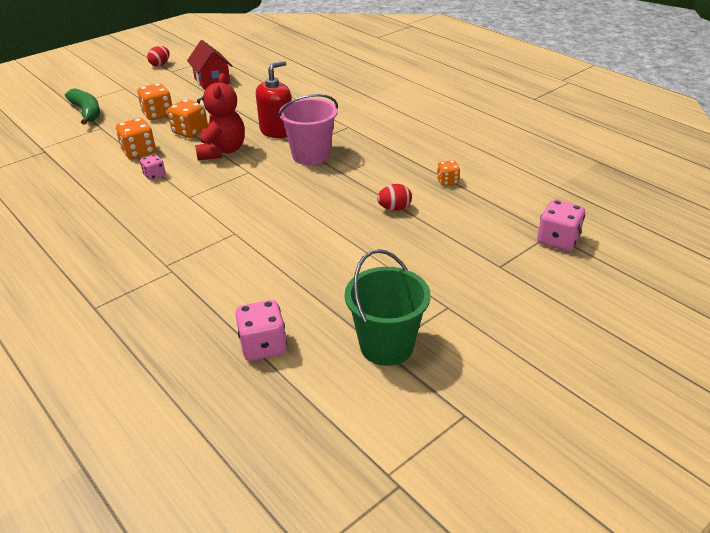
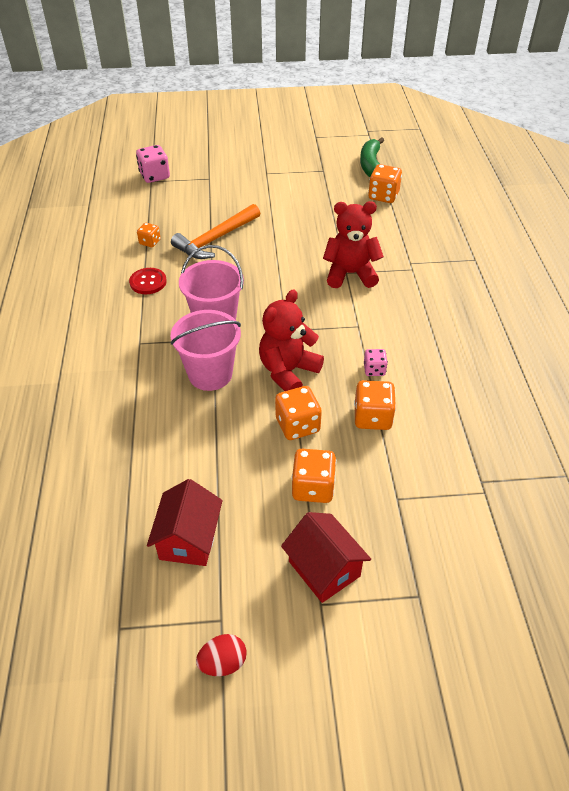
camera: 145 degrees left, 10 degrees up
(87, 112) = (403, 555): green banana -> green banana (371, 165)
(130, 95) = (324, 569): none -> red house
(229, 233) = (350, 274): none -> red teddy bear
(263, 346) = (383, 196): pink dice -> orange dice
(277, 131) = (210, 374): red soap dispenser -> pink bucket
(386, 346) = (319, 170): green bucket -> none
(394, 208) = (216, 239): red egg -> orange hammer
(399, 156) = (148, 282): none -> red button

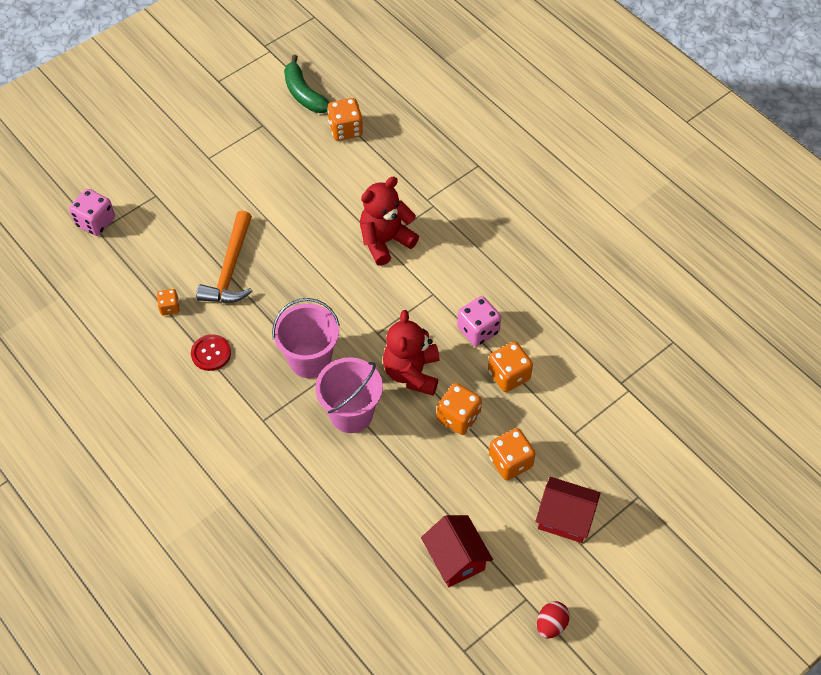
camera: 35 degrees left, 10 degrees up
(374, 370) = (478, 330): pink dice -> pink dice, size x1.69

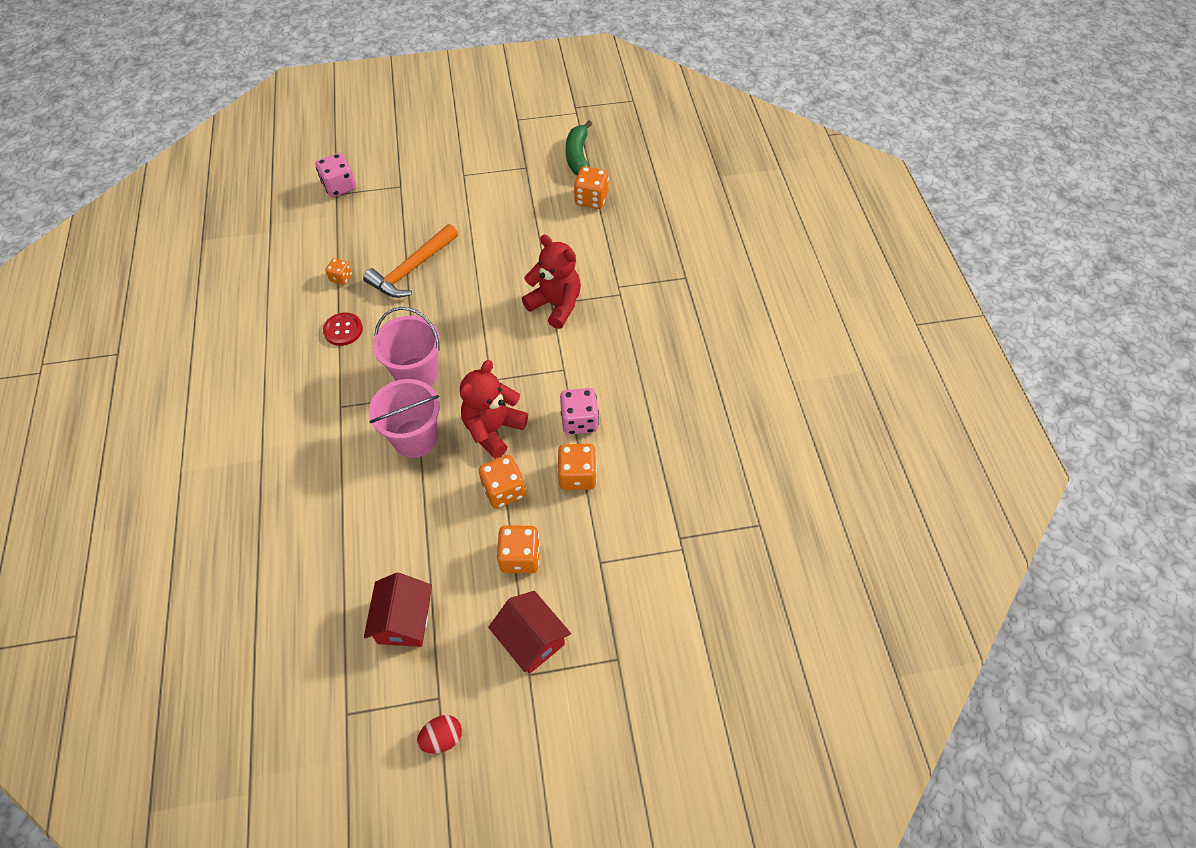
camera: 30 degrees right, 0 degrees up
(385, 241) = (555, 305): red teddy bear -> red teddy bear turned 45 degrees clockwise

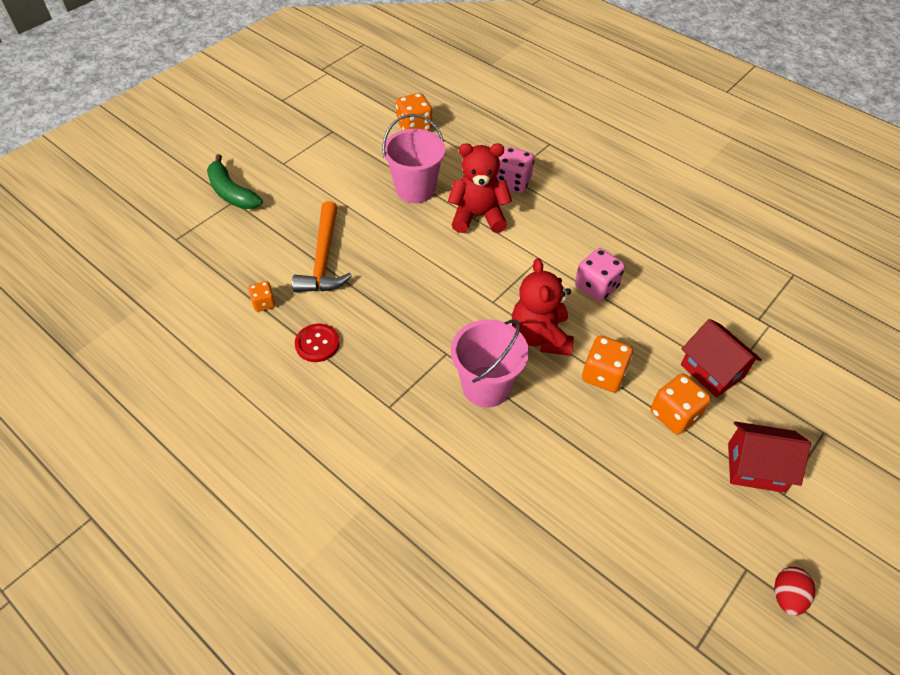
camera: 40 degrees left, 5 degrees down
(339, 186) = (172, 231): pink dice -> pink dice (513, 182)
(404, 620) = (650, 533): red house -> red house (712, 371)
(416, 374) = (427, 337): pink bucket -> pink bucket (415, 189)
(577, 476) = (642, 326): orange dice -> none
(578, 157) = (367, 103): green banana -> green banana (232, 193)

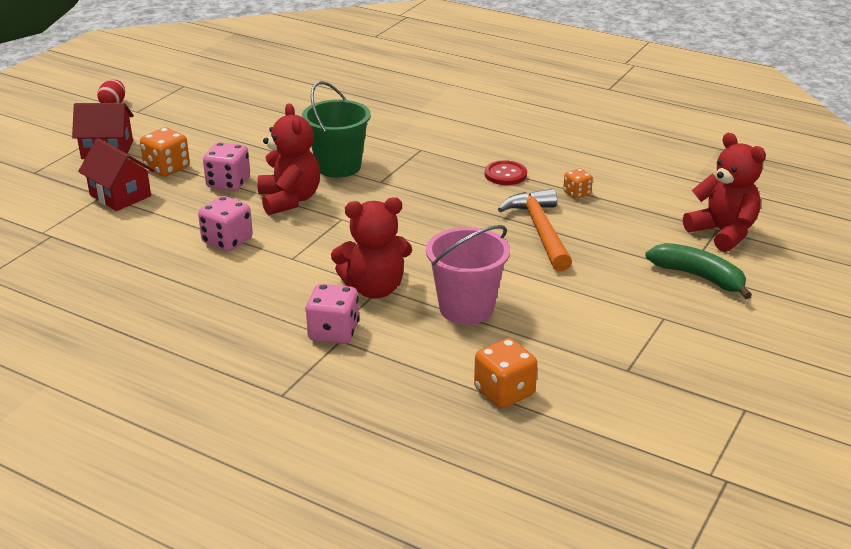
camera: 170 degrees right, 20 degrees down
(175, 233) = (723, 233): none -> red teddy bear
(486, 386) = (338, 166): pink bucket -> green bucket
(603, 375) = (228, 183): orange dice -> pink dice

